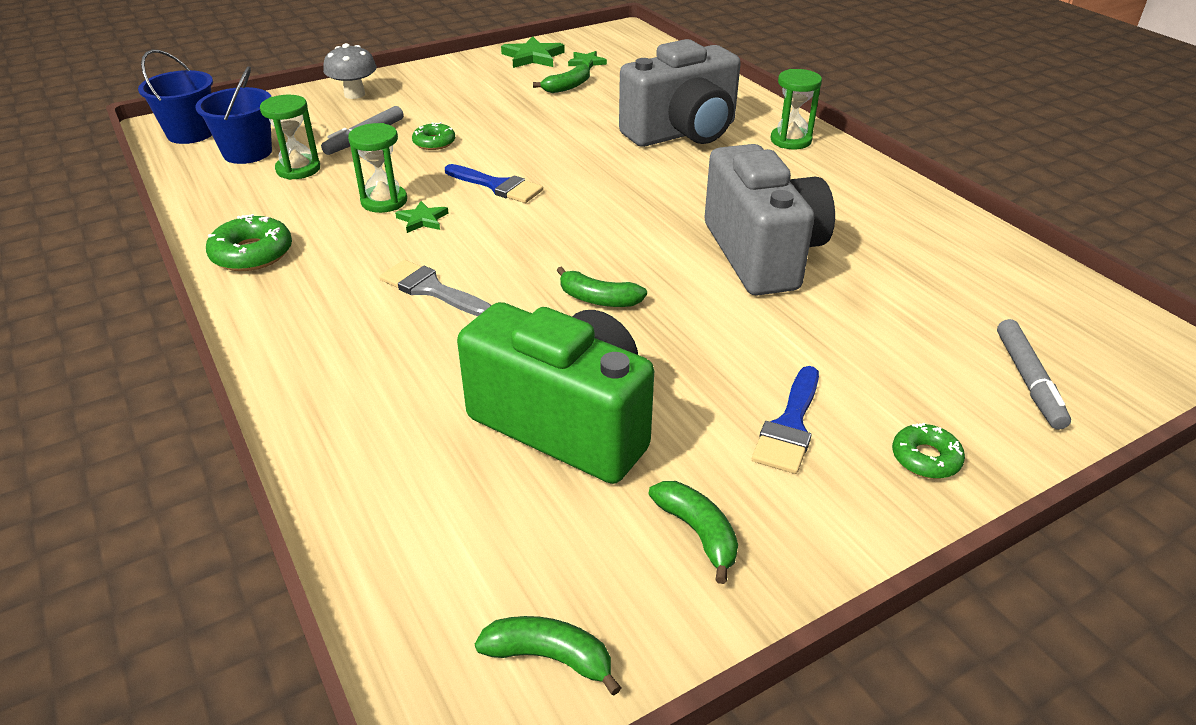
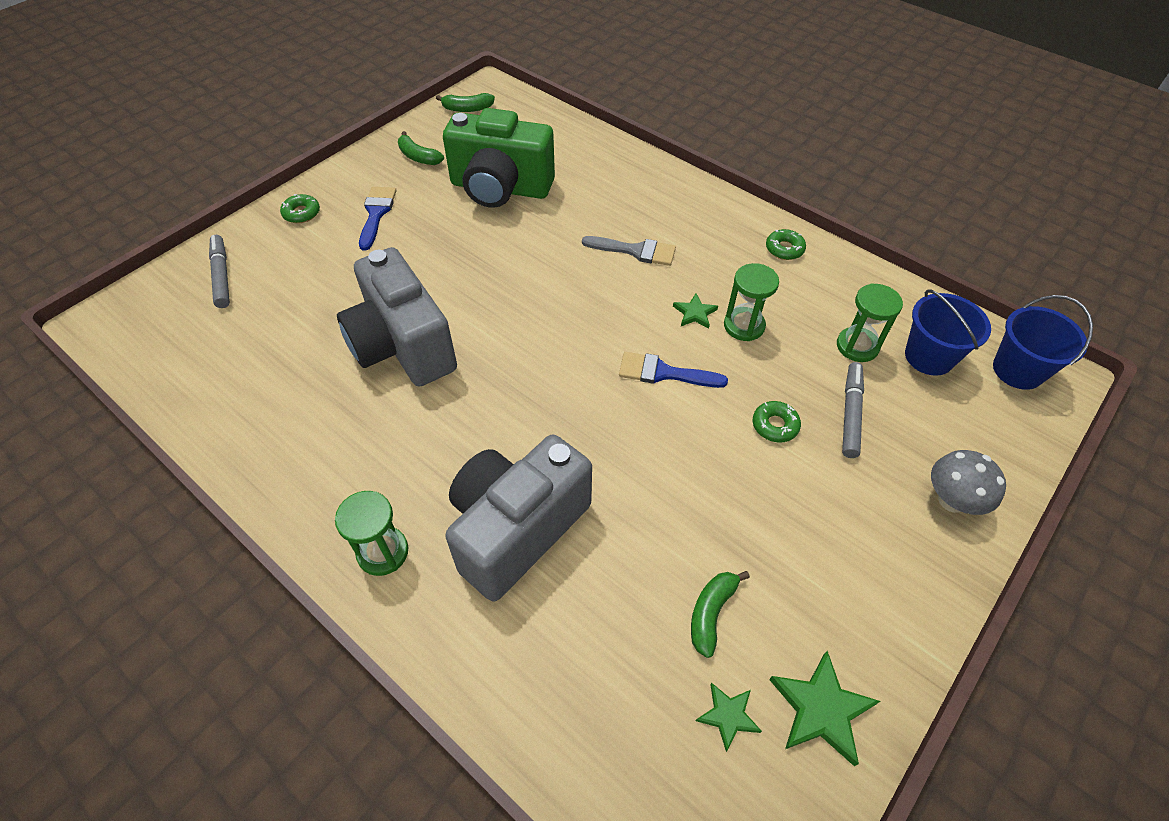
camera: 160 degrees right, 15 degrees up
(252, 254) = (784, 249): green donut -> green donut, size x0.64
(598, 299) = (516, 271): green banana -> none

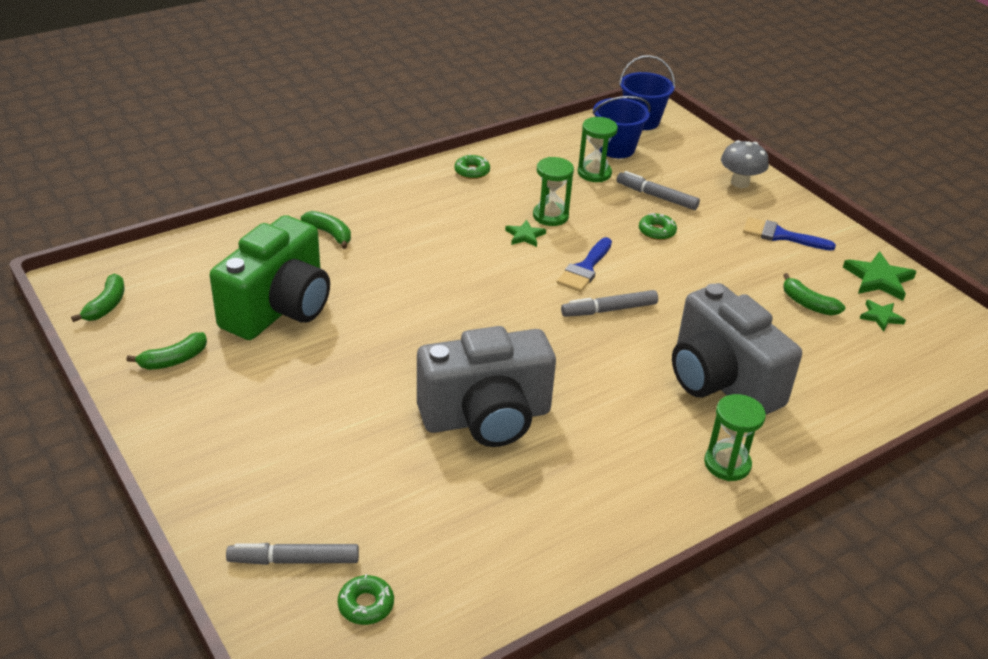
camera: 75 degrees left, 15 degrees down
(301, 213) = (215, 475): green donut -> green donut (366, 605)
(376, 213) = (260, 409): blue brush -> blue brush (780, 235)
(600, 406) = (609, 310): none -> grey marker
(618, 186) = (330, 234): none -> green banana
(635, 251) = (430, 246): grey brush -> none

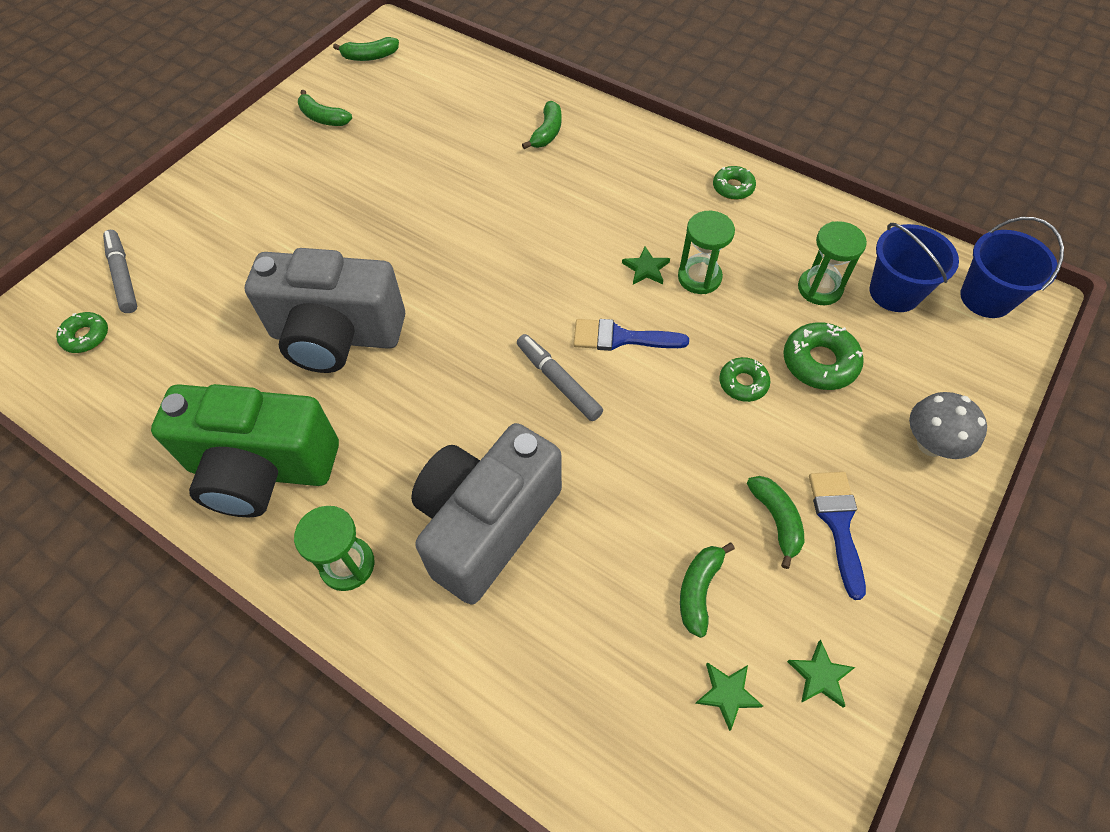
camera: 70 degrees right, 20 degrees up
(279, 309) = (419, 146): green camera -> green camera (262, 469)
(486, 418) = (336, 336): grey camera -> grey camera turned 45 degrees counterclockwise
(656, 196) = (819, 362): grey marker -> green donut
(769, 257) = (776, 520): none -> green banana
(878, 279) = (820, 676): green star -> green star, size x0.60

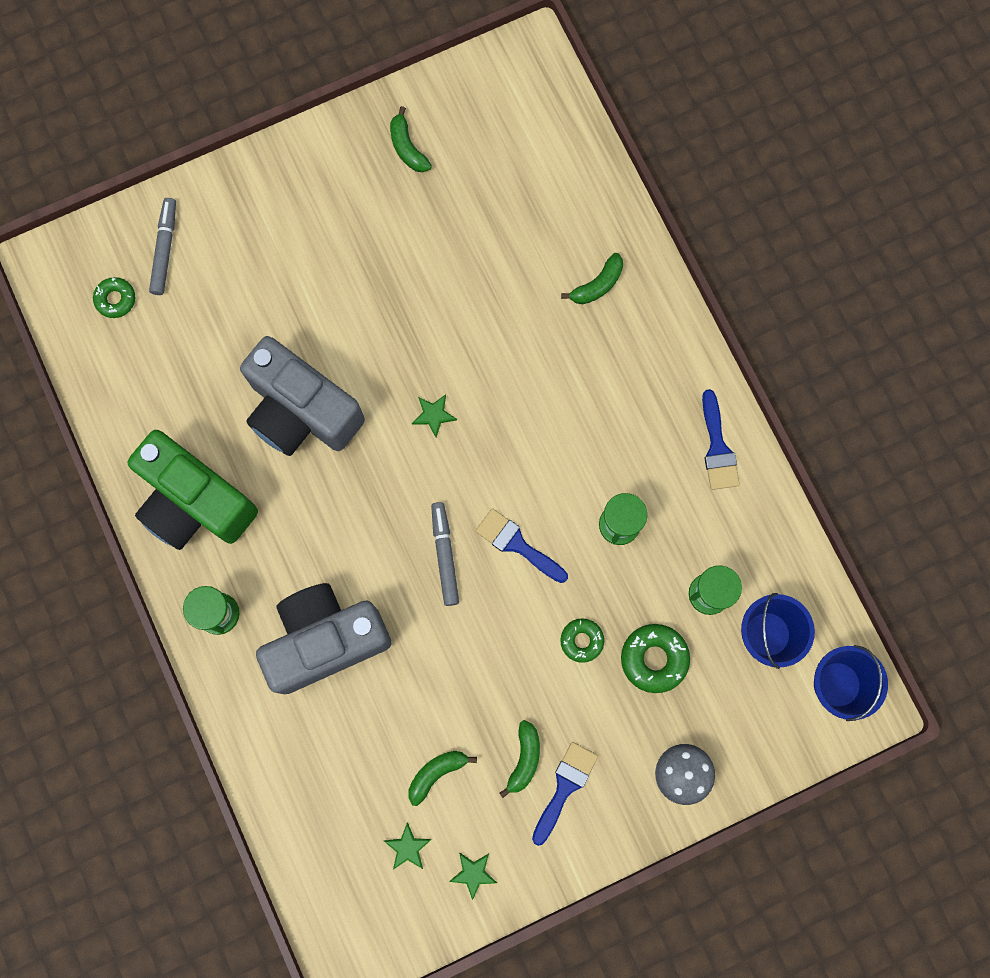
camera: 30 degrees right, 20 degrees up
(370, 56) = (491, 83): green banana -> none
(646, 268) = (582, 490): green star -> green star (434, 415)
(733, 187) = (717, 448): green donut -> blue brush

